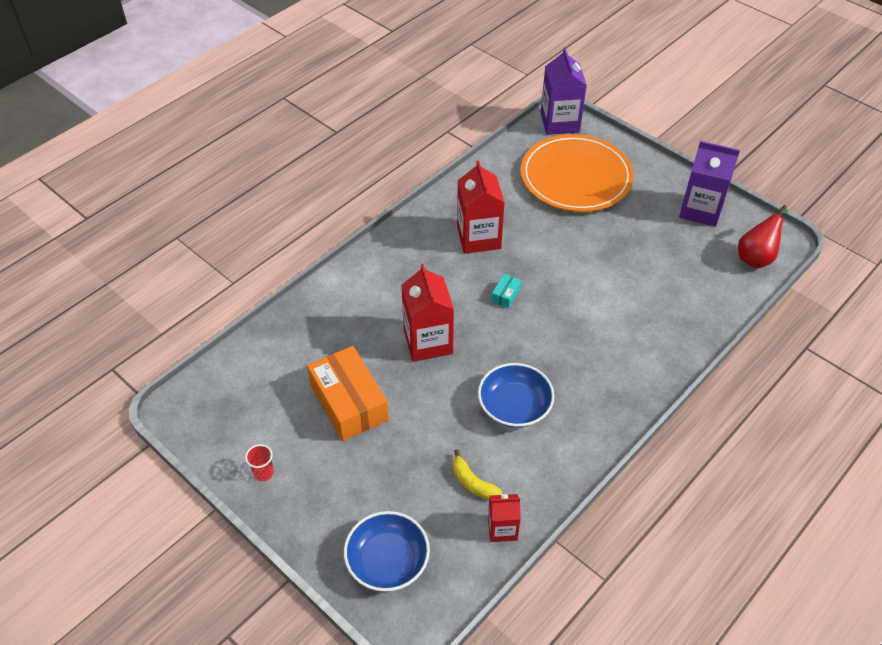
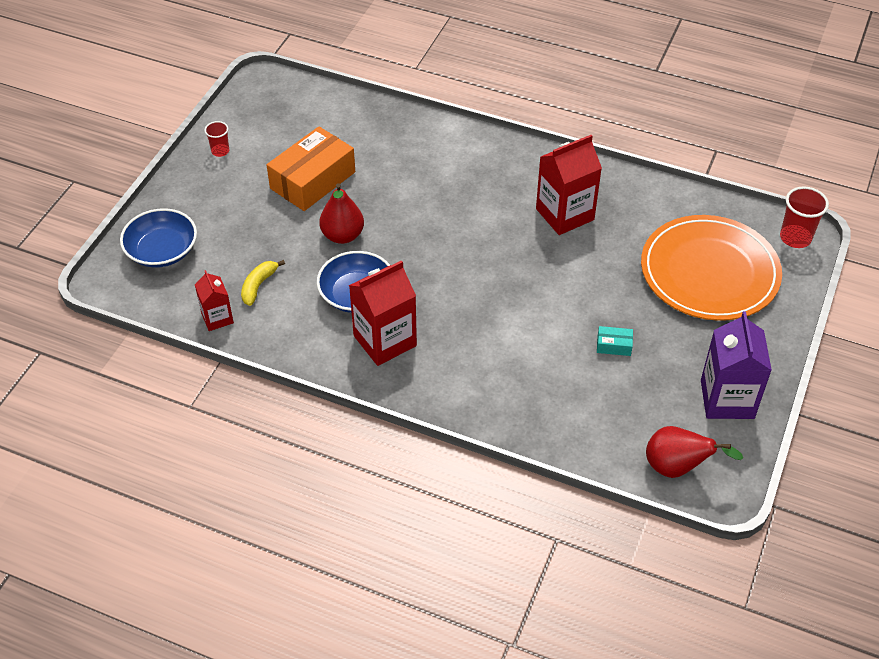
camera: 70 degrees right, 0 degrees up
(428, 342) = (406, 213): red carton -> red carton (385, 341)
(435, 397) = (342, 235): none -> red pear
(506, 295) = (496, 254): turquoise box -> turquoise box (614, 345)
(559, 122) = (795, 238): purple carton -> red cup

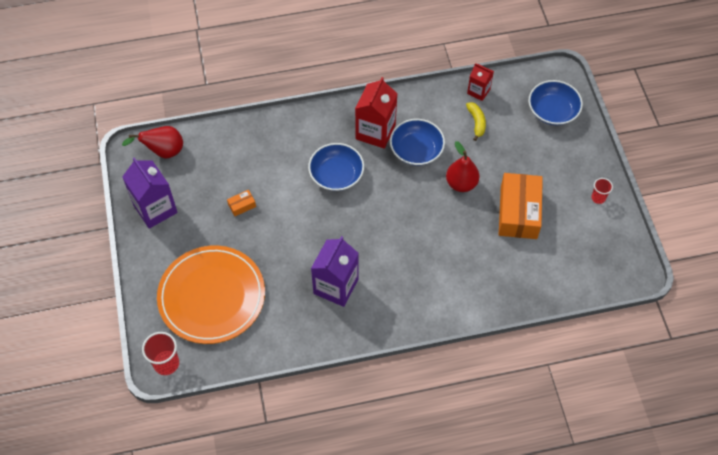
camera: 145 degrees right, 10 degrees up
(474, 319) = (336, 175): none -> blue bowl
(565, 214) = (336, 286): red carton -> purple carton
(614, 345) = (242, 205): turquoise box -> orange box

